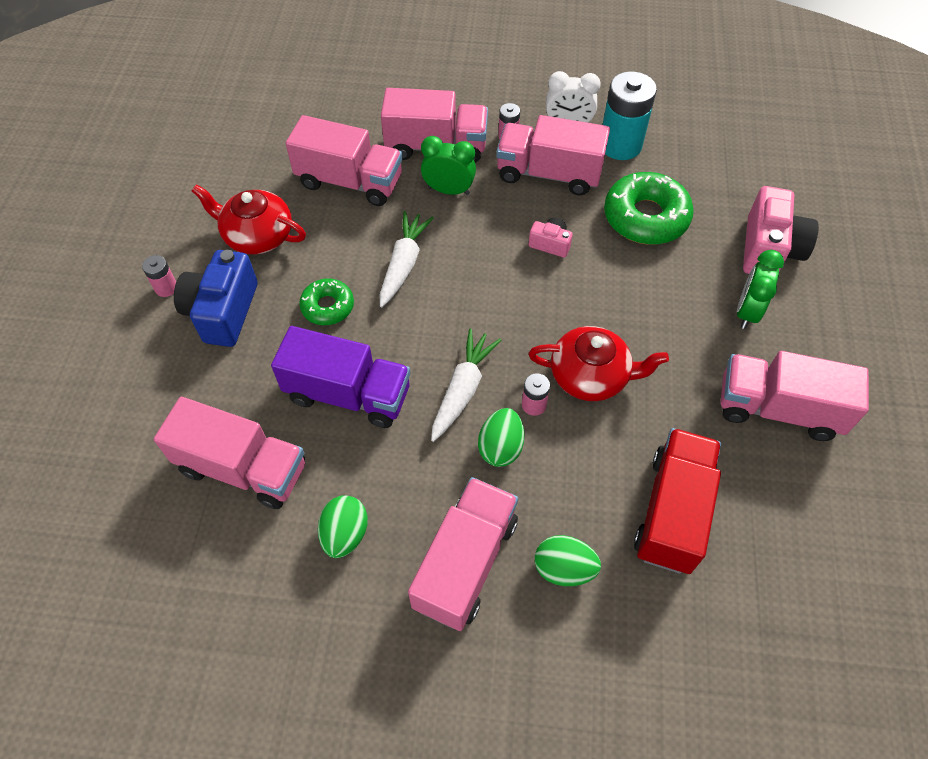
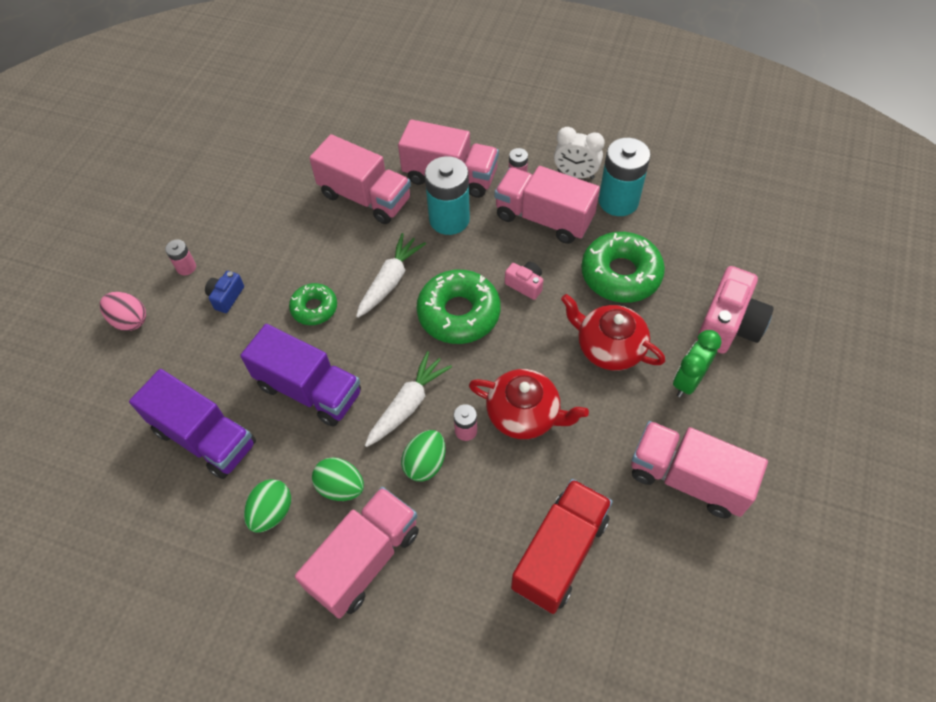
camera: 15 degrees right, 0 degrees up
(115, 357) = (129, 320): none -> pink egg
(222, 311) = (226, 297): blue camera -> blue camera, size x0.51
(243, 468) = (205, 437): pink truck -> purple truck
(257, 235) = (273, 233): red teapot -> red teapot (609, 347)
(449, 190) = (449, 219): green clock -> turquoise battery
(489, 285) = (459, 313): none -> green donut
(564, 568) = (448, 583): green egg -> green egg (341, 487)

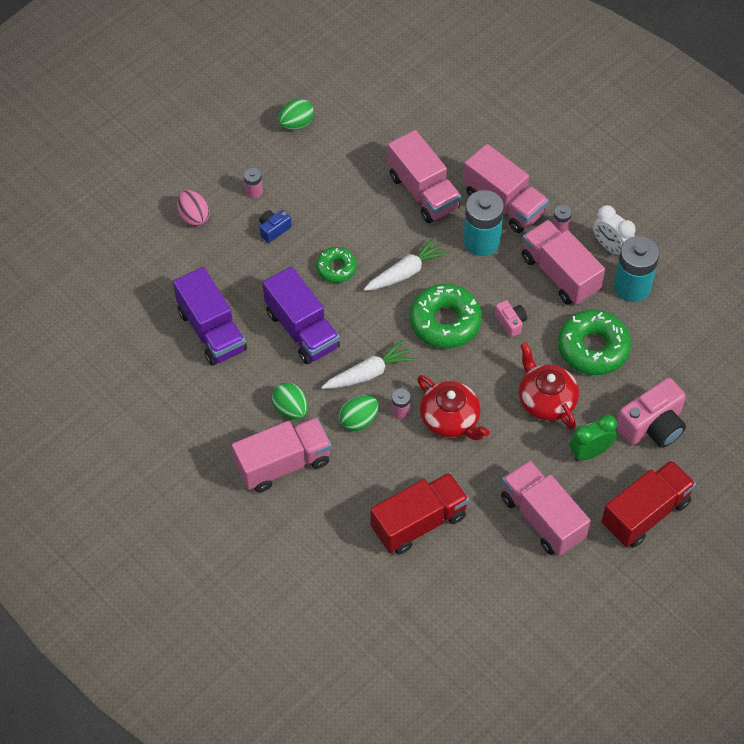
camera: 25 degrees right, 0 degrees up
(272, 512) = (235, 404): green egg -> green egg (296, 124)
(786, 420) = (645, 513): none -> red truck

